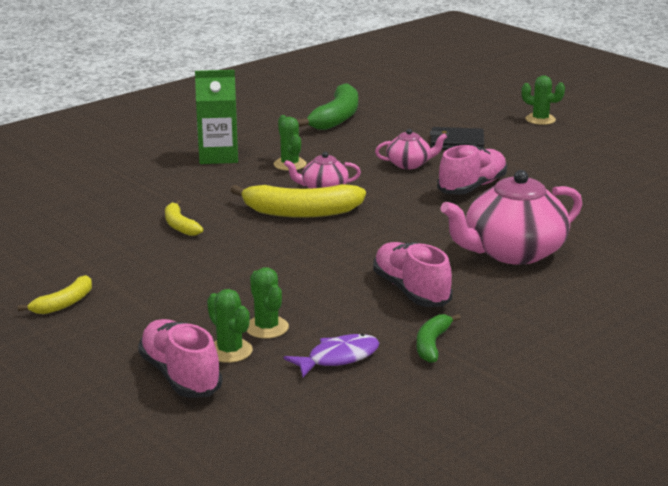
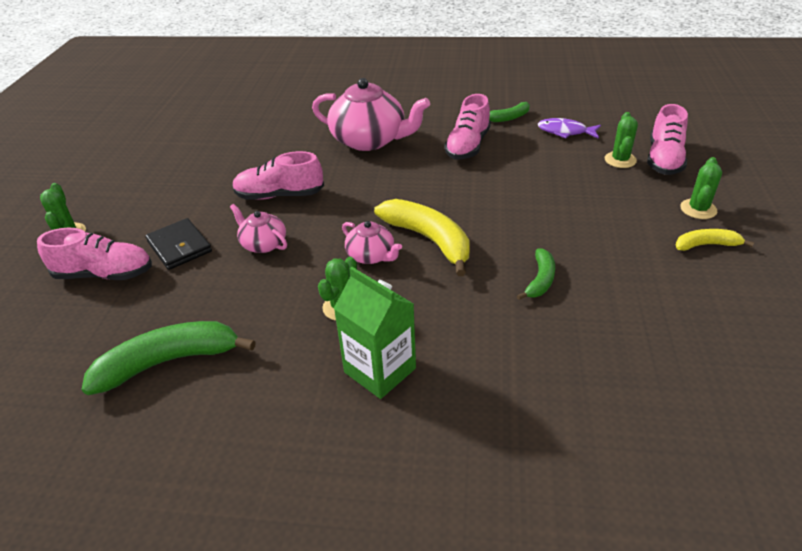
camera: 130 degrees left, 15 degrees up
(180, 226) = (540, 280): yellow banana -> green banana
(266, 327) = (581, 163): green cactus -> green cactus (698, 209)
(462, 120) = (104, 274): none -> pink shoe

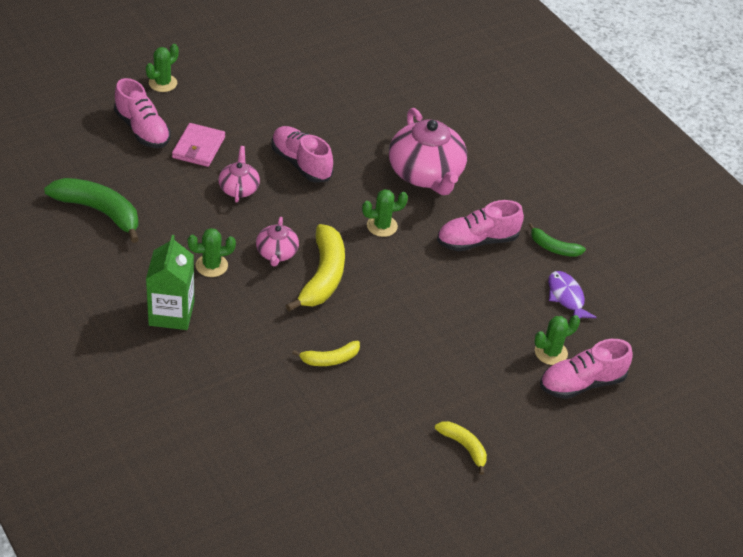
camera: 45 degrees right, 5 degrees up
(179, 246) = (199, 147): black wallet -> pink wallet
(540, 280) = (330, 359): green banana -> yellow banana
(698, 209) = (515, 429): green cactus -> green cactus (382, 226)

